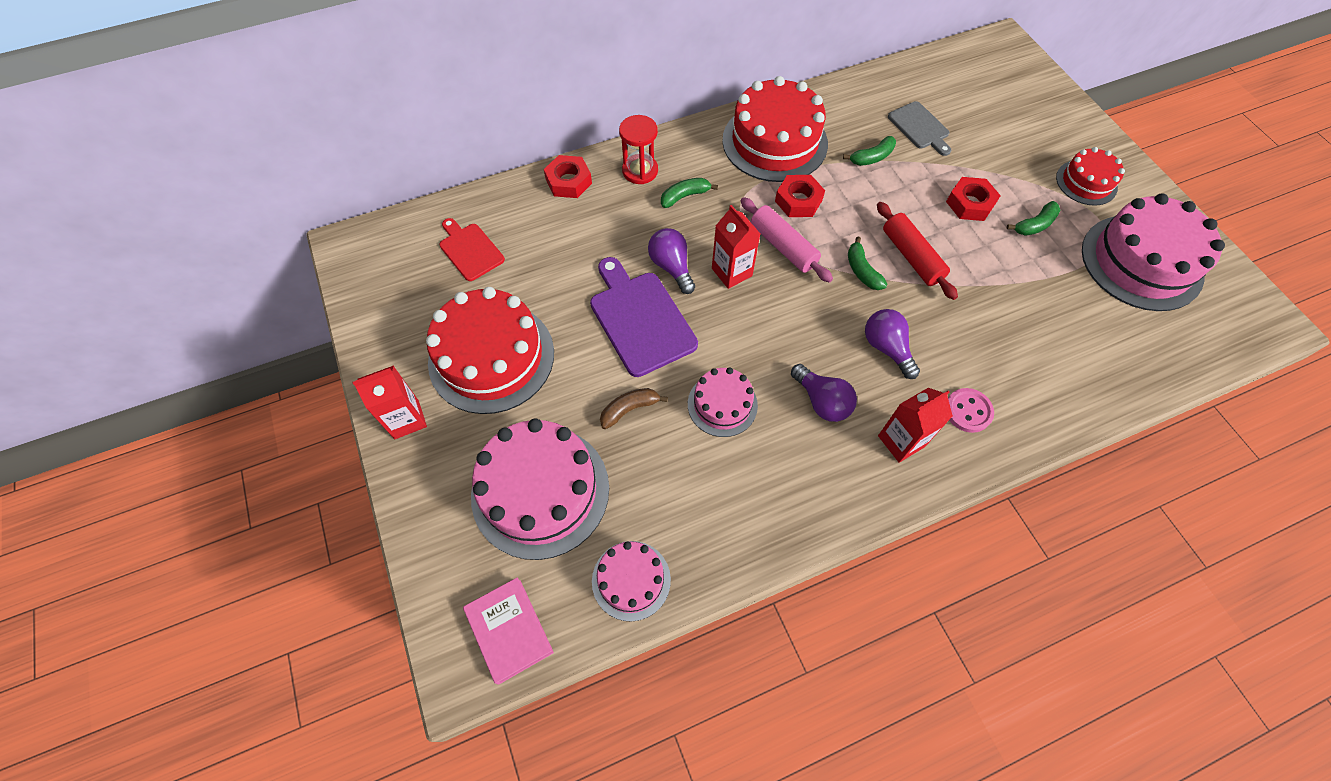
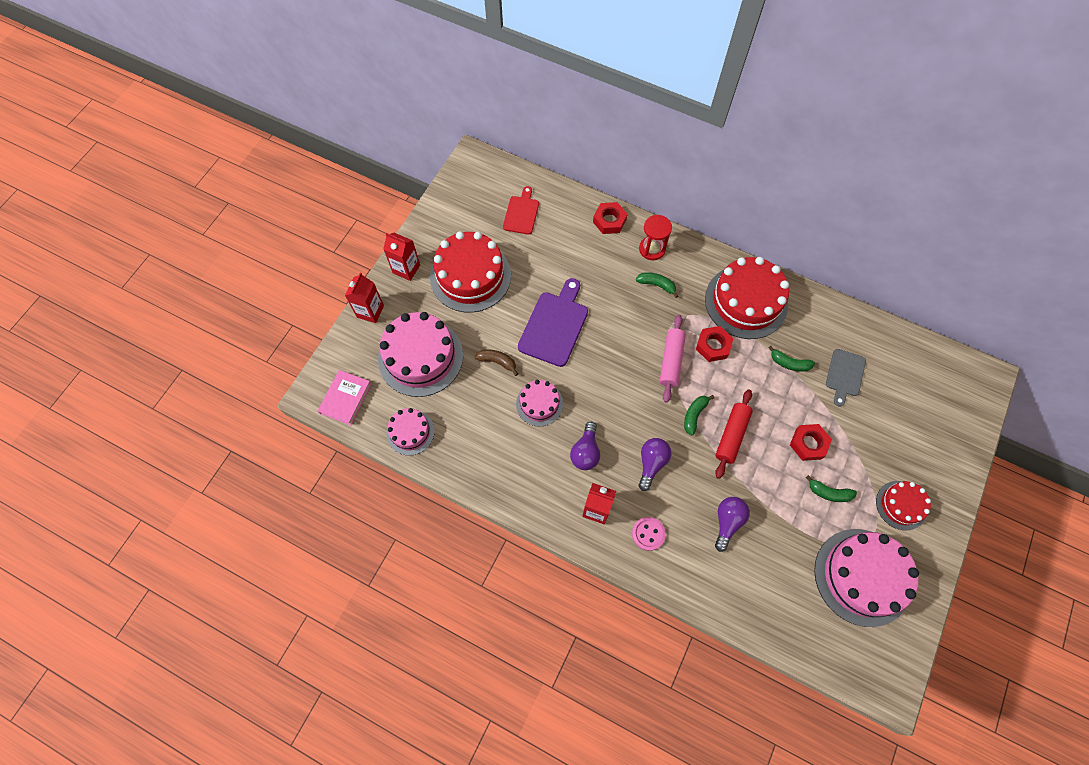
camera: 50 degrees right, 5 degrees up
(671, 267) = (602, 315): purple light bulb -> purple light bulb (727, 522)
(731, 272) = (627, 347): red carton -> red carton (370, 311)

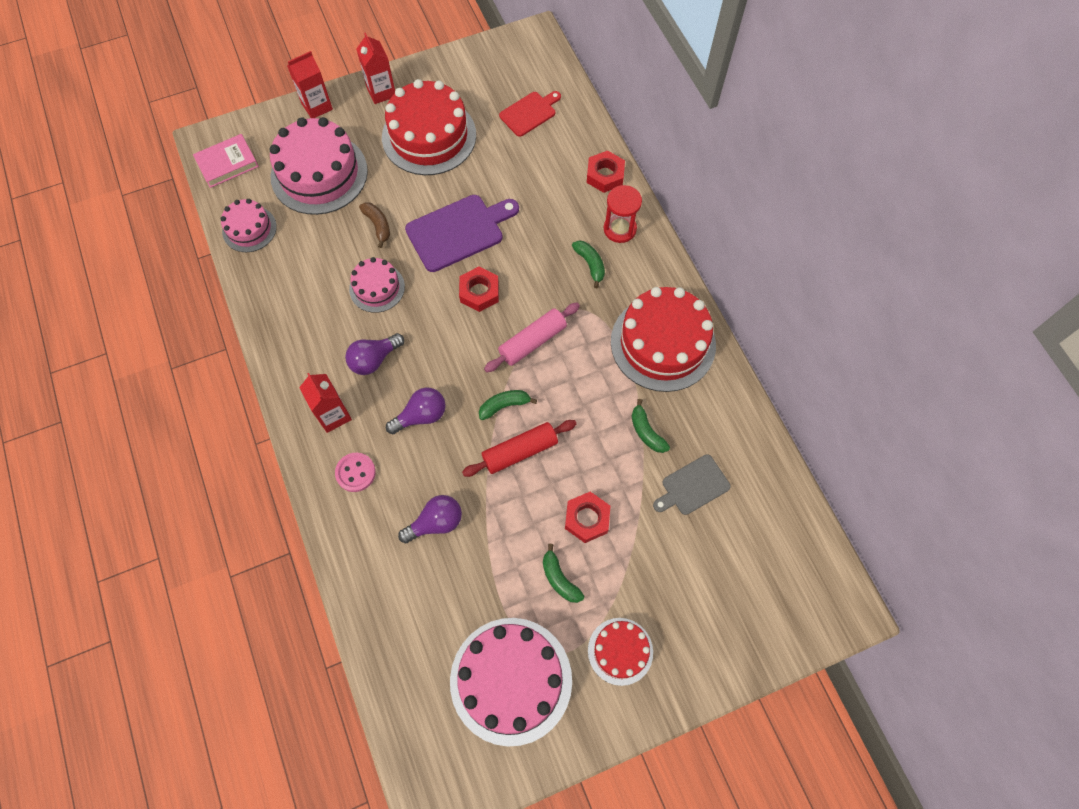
camera: 40 degrees right, 0 degrees up
(713, 346) = (587, 359): red nut -> red nut (479, 292)

